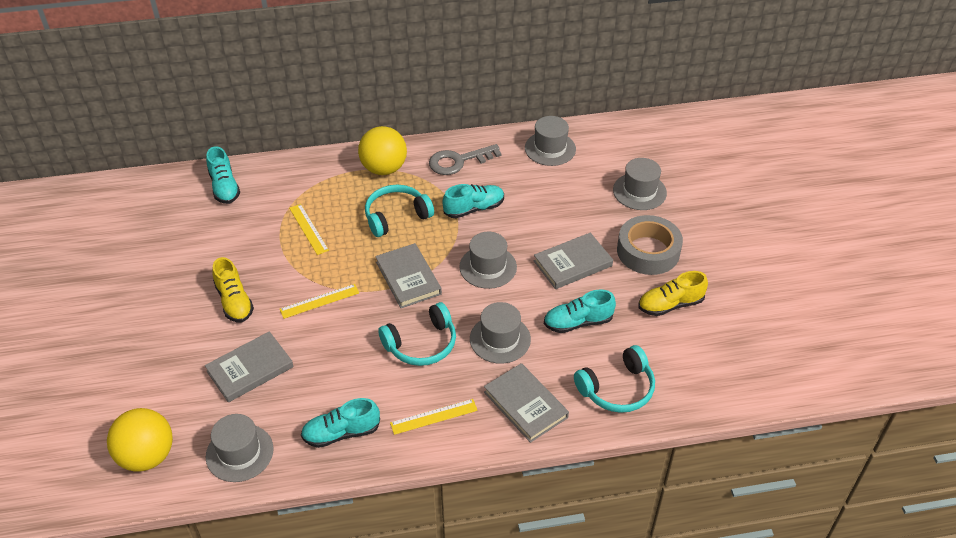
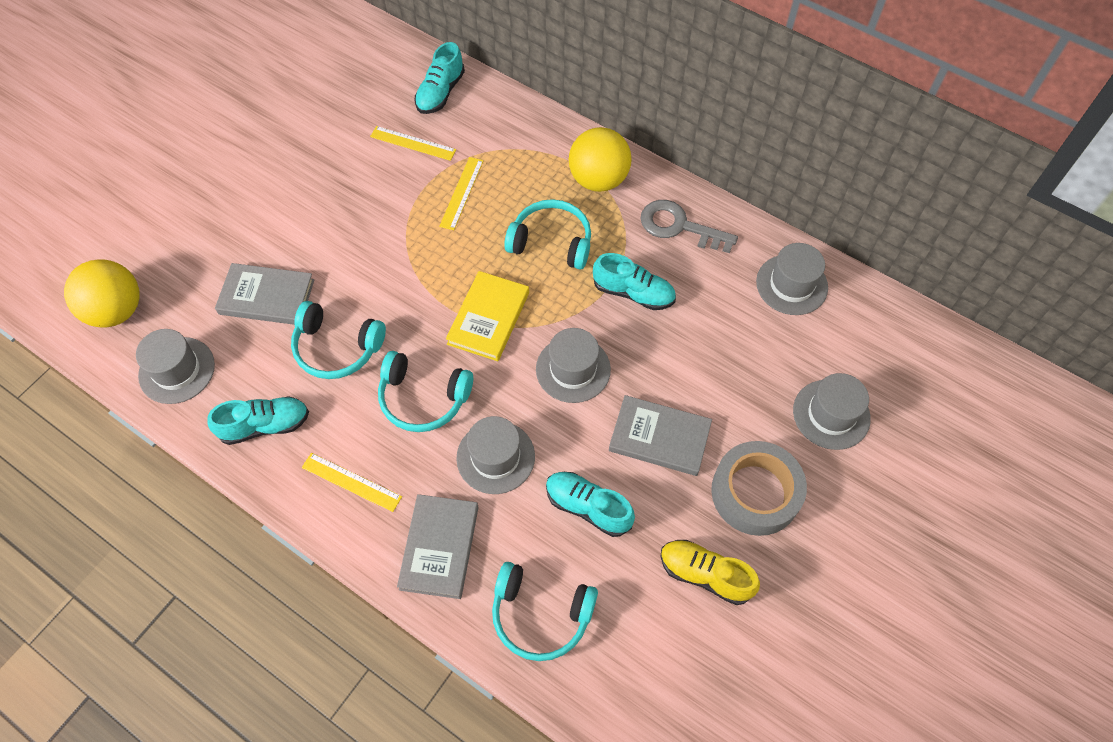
camera: 45 degrees right, 15 degrees up
(234, 301) = (325, 219): yellow shoe -> none
(319, 301) = (390, 277): yellow ruler -> yellow ruler (413, 143)
(334, 360) = (337, 348): none -> turquoise headphones
(341, 433) = (265, 425): turquoise shoe -> turquoise shoe turned 135 degrees clockwise
(408, 278) = (488, 318): grey book -> yellow book

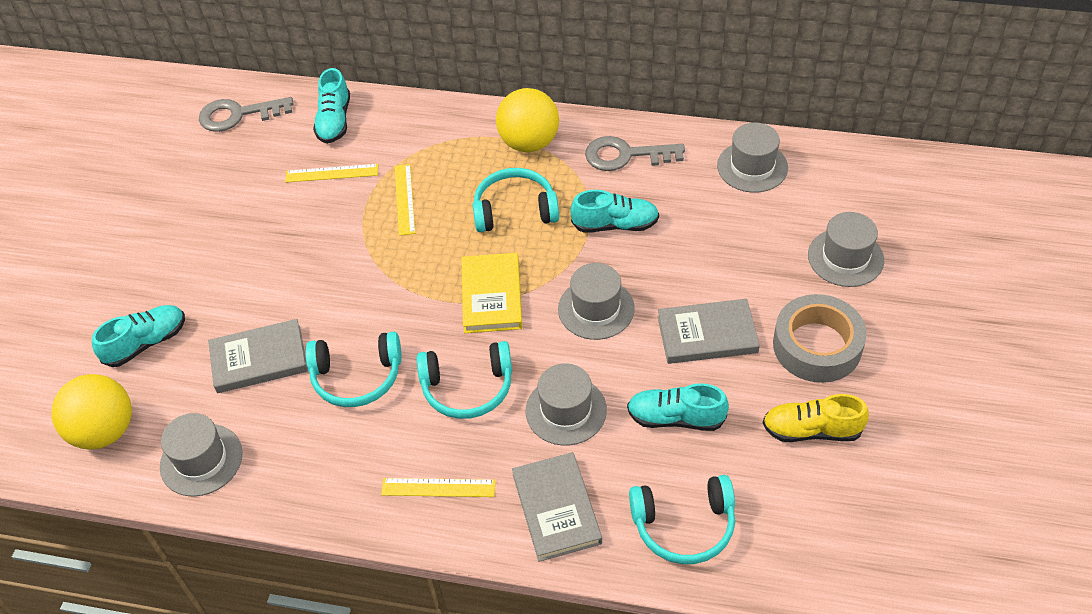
camera: 20 degrees left, 10 degrees down
(265, 425) = (322, 473): turquoise shoe -> turquoise shoe (146, 343)
(363, 56) = (238, 115): none -> grey key

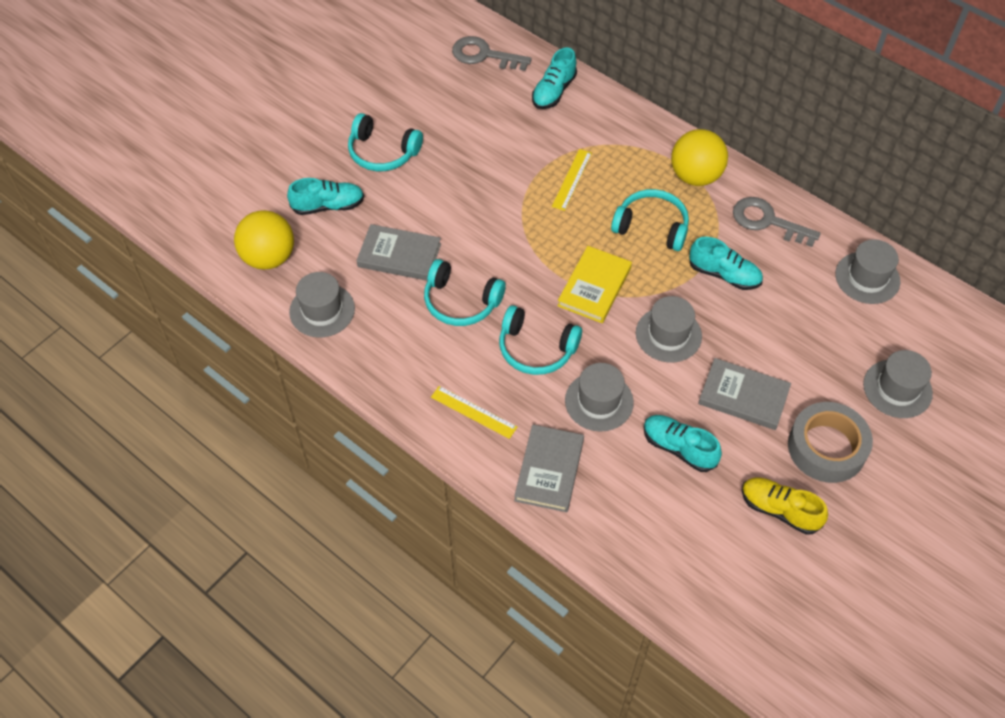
camera: 25 degrees right, 5 degrees up
(332, 173) = (528, 134): yellow ruler -> none
(684, 525) = (635, 530): turquoise headphones -> turquoise headphones (382, 152)

